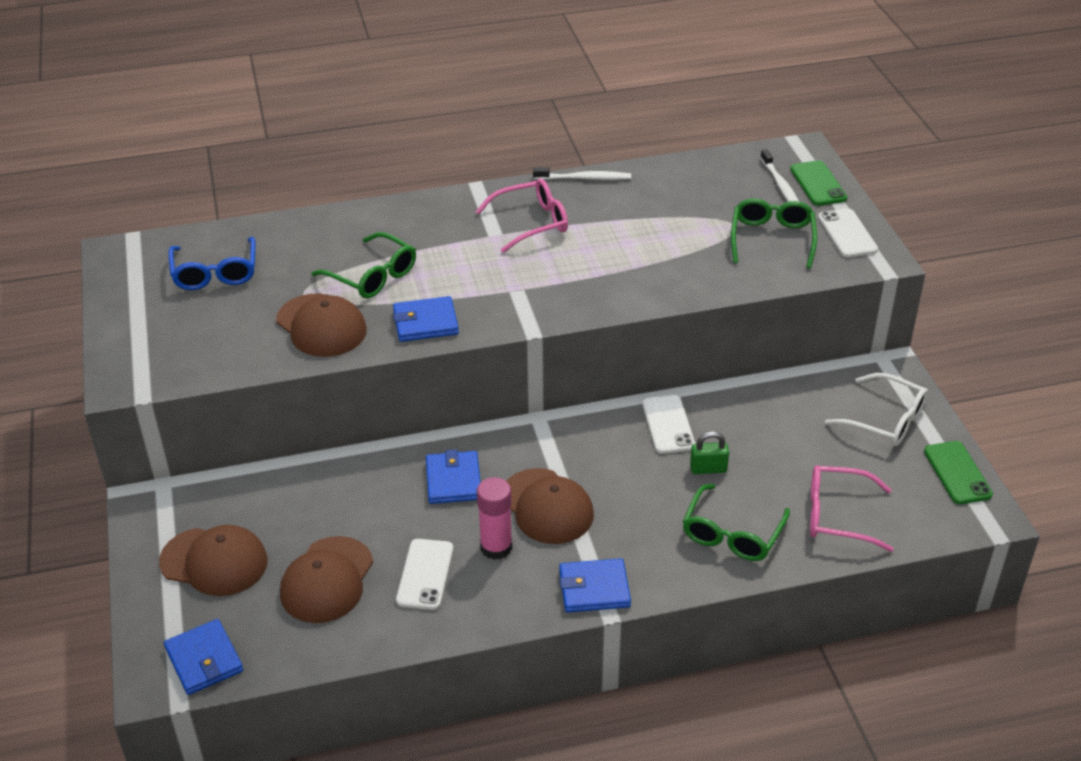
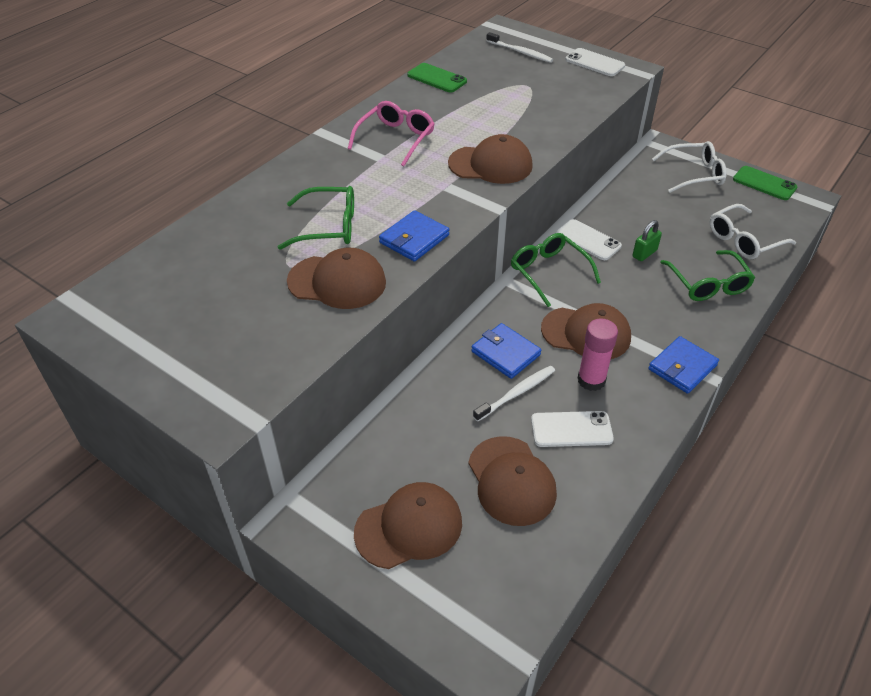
camera: 40 degrees left, 5 degrees up
(204, 660) = (500, 610): blue wallet -> none
(215, 273) = (190, 288): blue glasses -> none
(425, 574) = (571, 429): white phone -> white phone turned 60 degrees counterclockwise
(583, 289) = (490, 165): none -> brown cap
(585, 178) = (392, 96): white toothbrush -> white toothbrush (517, 393)
(772, 239) = (559, 83): green glasses -> green glasses (549, 272)
(818, 184) = (539, 43): green phone -> green phone (436, 78)
(837, 515) = (743, 240): pink glasses -> white glasses

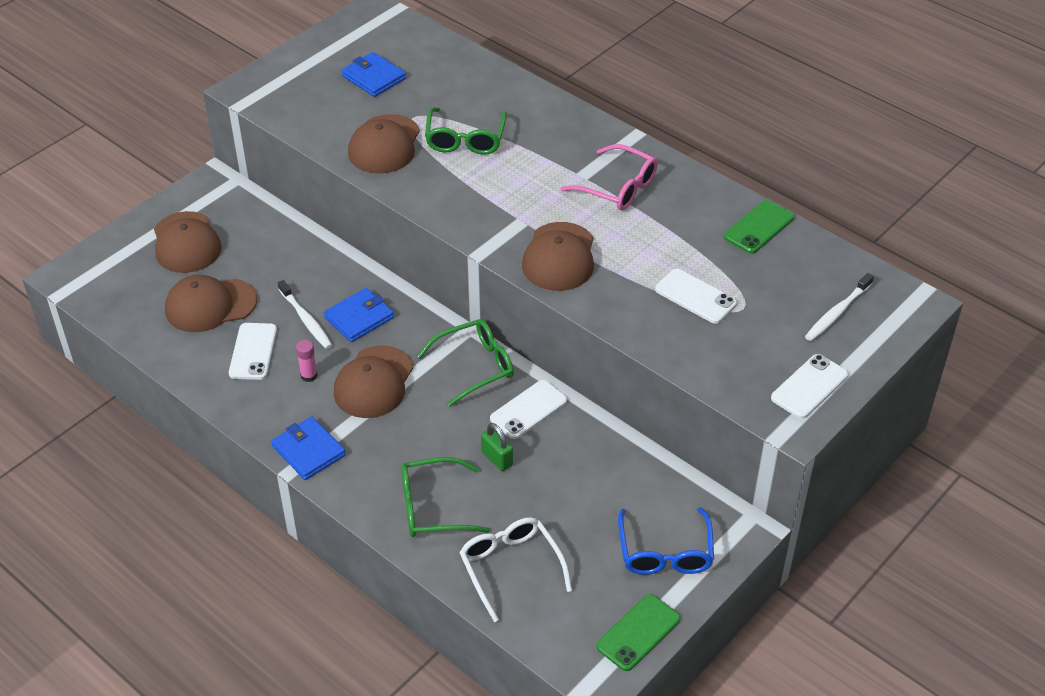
camera: 95 degrees right, 0 degrees up
(414, 239) = (436, 193): blue wallet -> blue wallet (373, 77)
(520, 103) = (695, 297): none -> white phone
(591, 380) = (309, 375): pink glue stick -> pink glue stick, size x0.59
(694, 174) = (665, 552): white glasses -> blue glasses

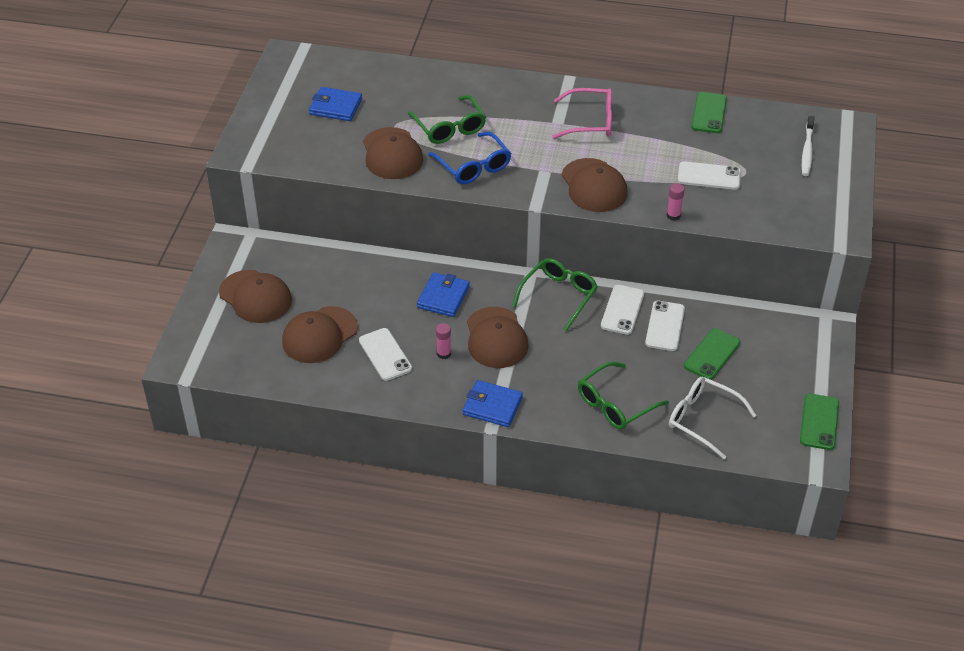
camera: 30 degrees left, 0 degrees up
(306, 320) = (404, 315): white toothbrush -> none
(497, 458) = (630, 352): green padlock -> none
(583, 501) = (711, 354): none -> green phone
(616, 323) = (673, 215): none -> pink glue stick
(665, 552) = (792, 363): blue glasses -> blue glasses (473, 166)
(809, 387) = (831, 206): white phone -> white phone (665, 326)

